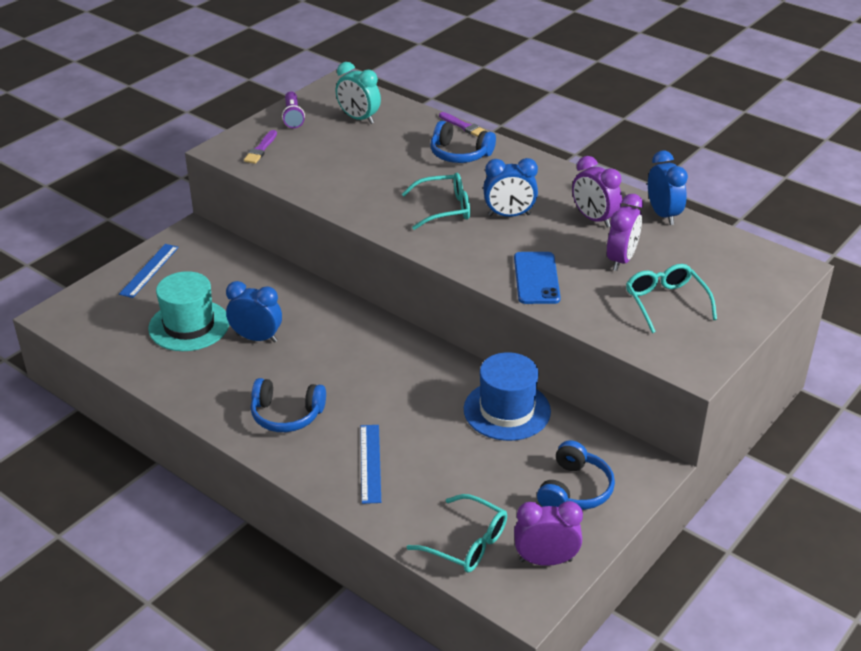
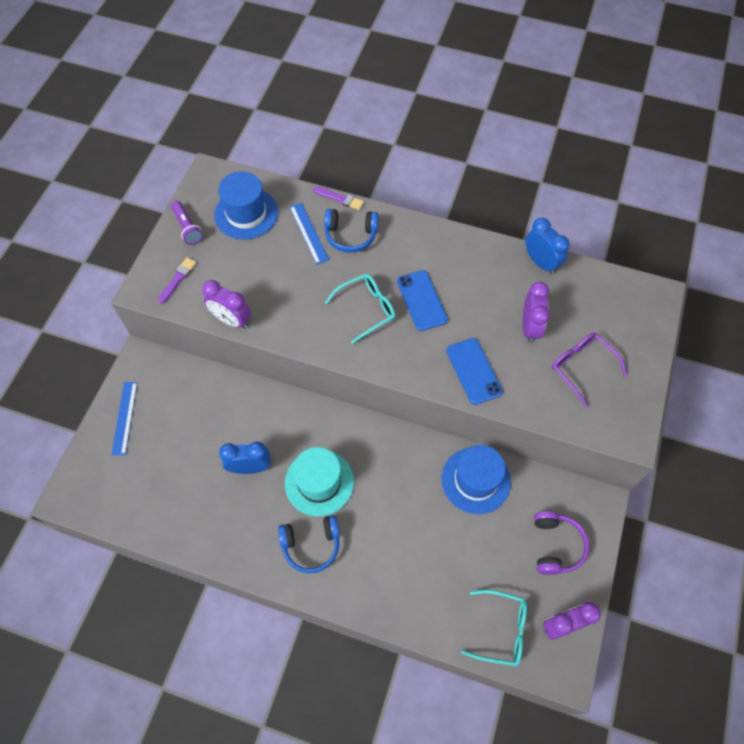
camera: 20 degrees left, 25 degrees up
(189, 325) = (188, 472): turquoise hat -> turquoise hat (319, 482)
(261, 149) = (178, 279): purple brush -> purple brush turned 150 degrees counterclockwise
(358, 118) = (246, 213): turquoise clock -> blue hat
(370, 463) = (397, 573): blue ruler -> blue ruler (308, 233)
(509, 215) = (421, 300): blue clock -> blue phone
(574, 490) = (556, 545): blue headphones -> purple headphones
(594, 219) = (490, 284): purple clock -> purple clock (232, 320)
(665, 302) = (581, 367): turquoise glasses -> purple glasses

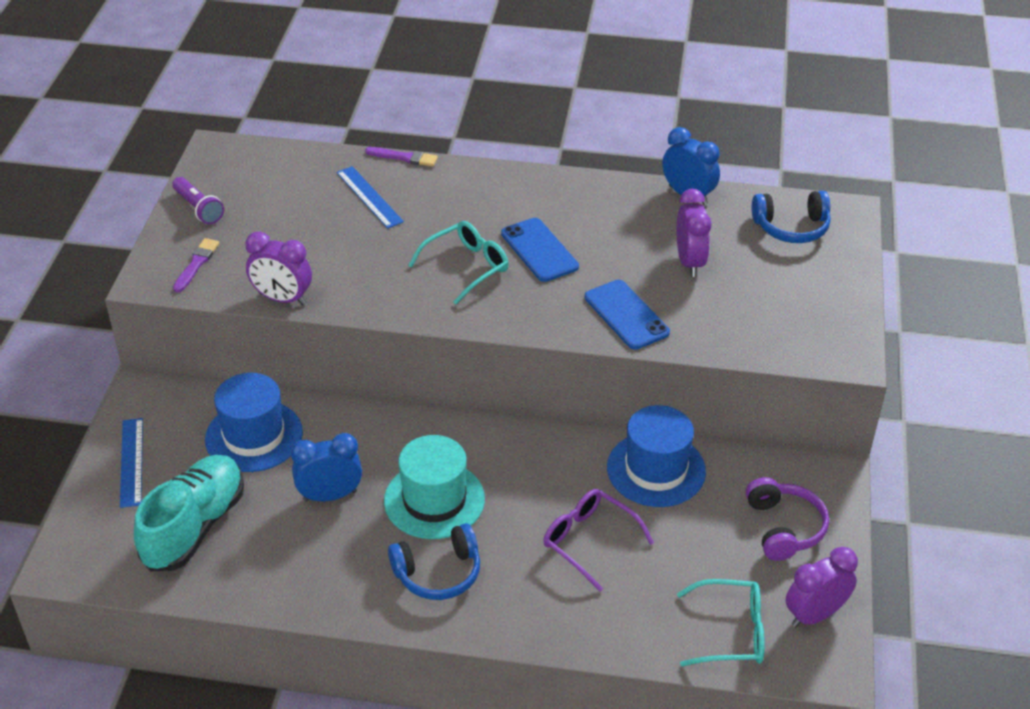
camera: 10 degrees left, 20 degrees down
(157, 479) = (194, 526): none -> turquoise shoe
(246, 213) = (278, 185): blue hat -> blue hat (254, 436)
(350, 235) = (427, 193): blue headphones -> blue headphones (791, 227)
(581, 367) = (767, 295): purple glasses -> purple glasses (589, 541)

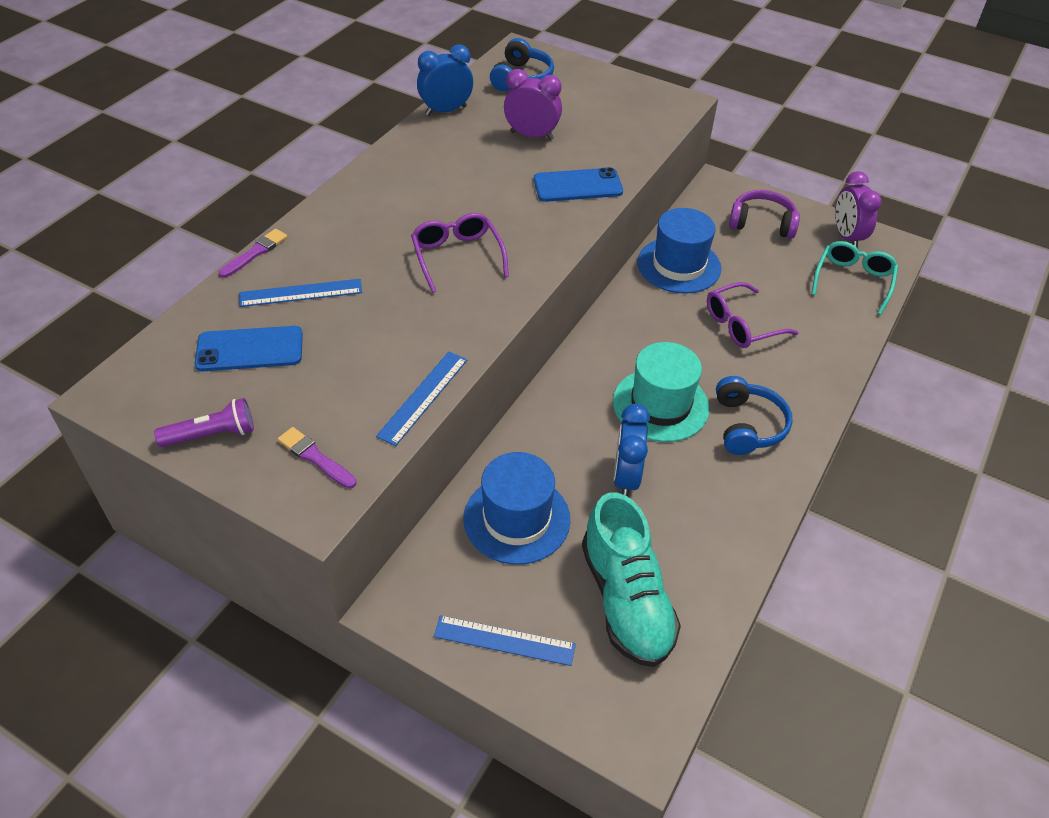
camera: 70 degrees left, 5 degrees up
(194, 526) = (626, 599): turquoise shoe -> turquoise shoe turned 150 degrees counterclockwise
(282, 299) = (423, 397): purple clock -> blue ruler
(466, 267) = (457, 256): turquoise glasses -> purple glasses
(539, 250) = (462, 207): blue phone -> blue phone (250, 349)

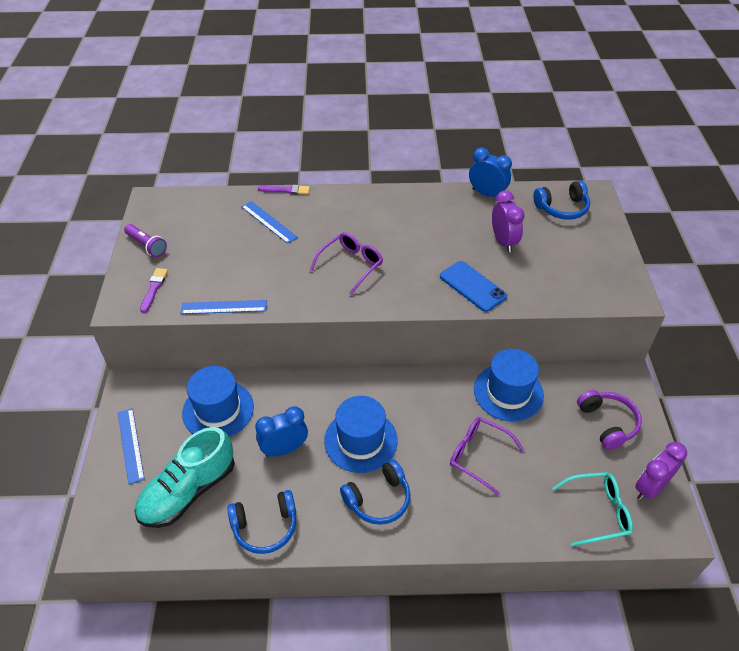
camera: 60 degrees right, 0 degrees up
(250, 349) = (213, 227): blue phone -> none
(660, 405) = (360, 440): turquoise hat -> blue hat
(725, 541) = (265, 526): none -> blue headphones

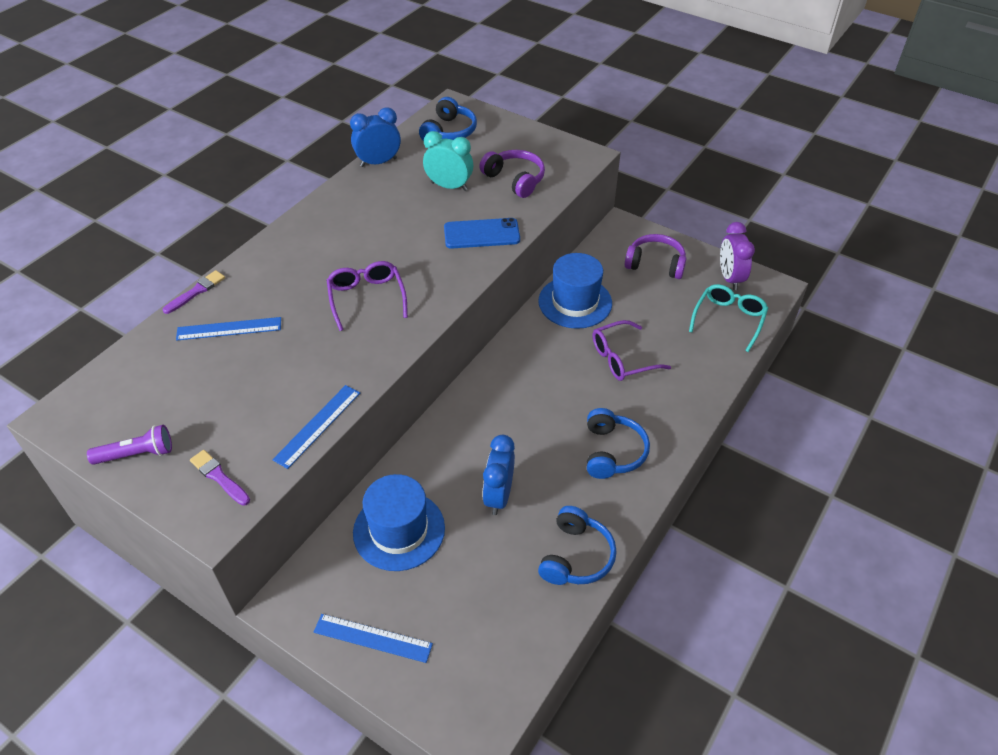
camera: 55 degrees left, 0 degrees up
(189, 491) = (482, 606): turquoise shoe -> none
(360, 440) = (539, 431): blue hat -> none
(503, 242) = (449, 186): purple clock -> turquoise clock
(552, 272) = (515, 180): none -> purple headphones

